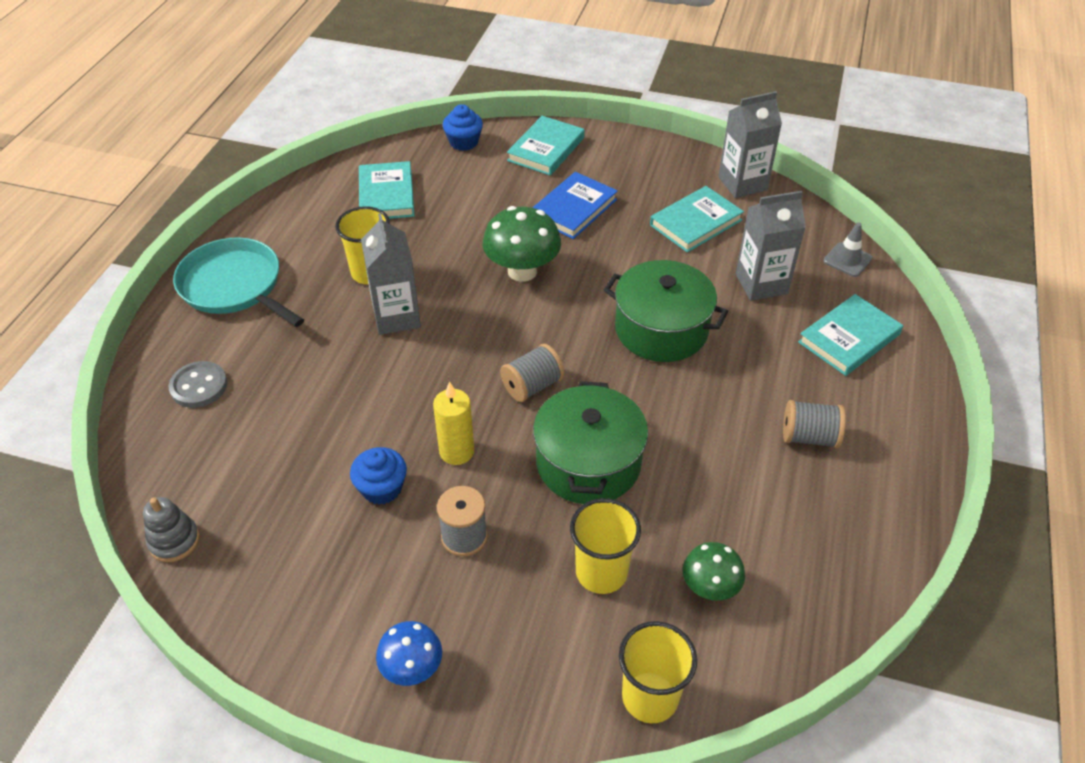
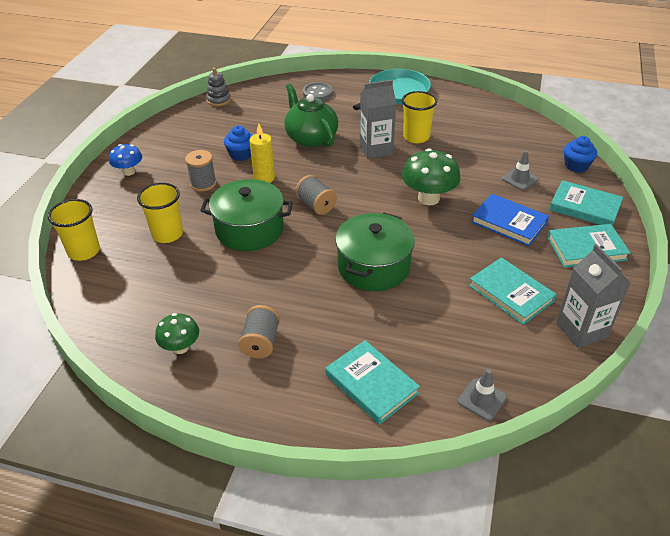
camera: 90 degrees right, 5 degrees down
(348, 394) = (311, 138): none -> green teapot
(386, 195) = (498, 136): turquoise book -> turquoise book (586, 248)
(487, 189) = (519, 179): none -> grey traffic cone
(709, 588) = (145, 279): green mushroom -> green mushroom (180, 347)
(761, 284) = (435, 330): grey carton -> none

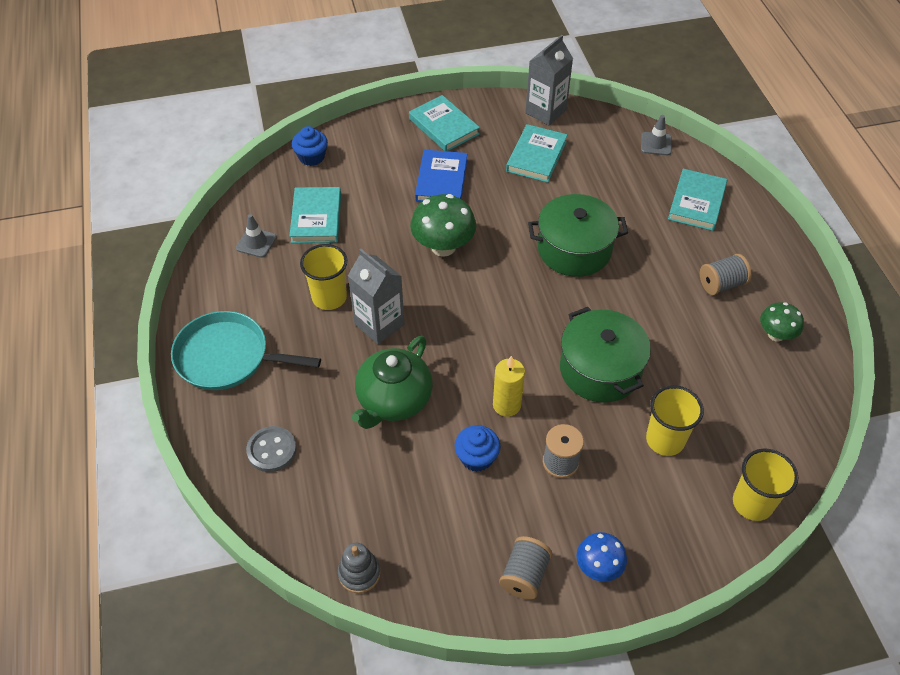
camera: 120 degrees left, 10 degrees up
(316, 205) = (520, 332): grey spool -> grey spool (524, 575)
(519, 179) = (363, 190): grey traffic cone -> grey traffic cone (256, 243)
(585, 207) = (381, 138): turquoise book -> turquoise book (316, 218)

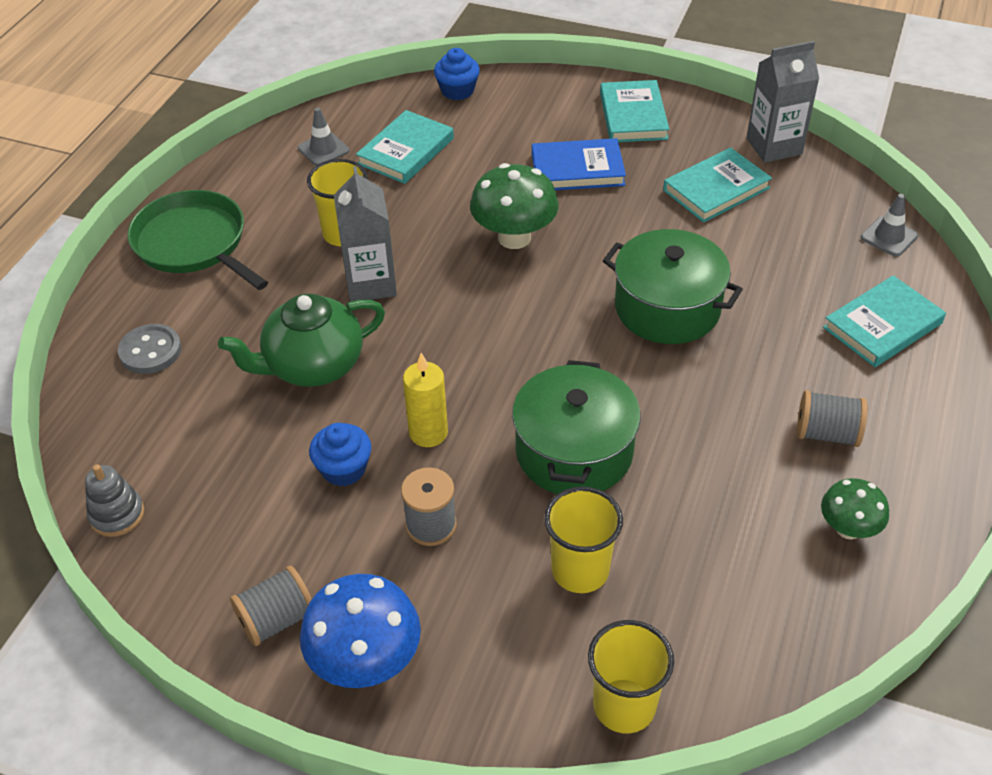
camera: 35 degrees right, 5 degrees down
(227, 357) = (194, 243): turquoise pan -> green pan
(441, 180) = (577, 169): blue book -> blue book turned 45 degrees clockwise
(598, 567) = (366, 661): blue mushroom -> blue mushroom, size x1.65

